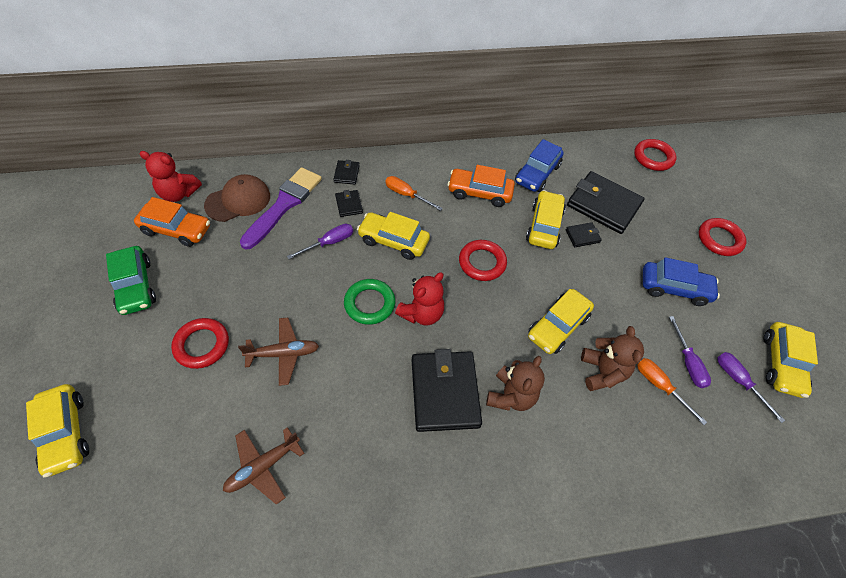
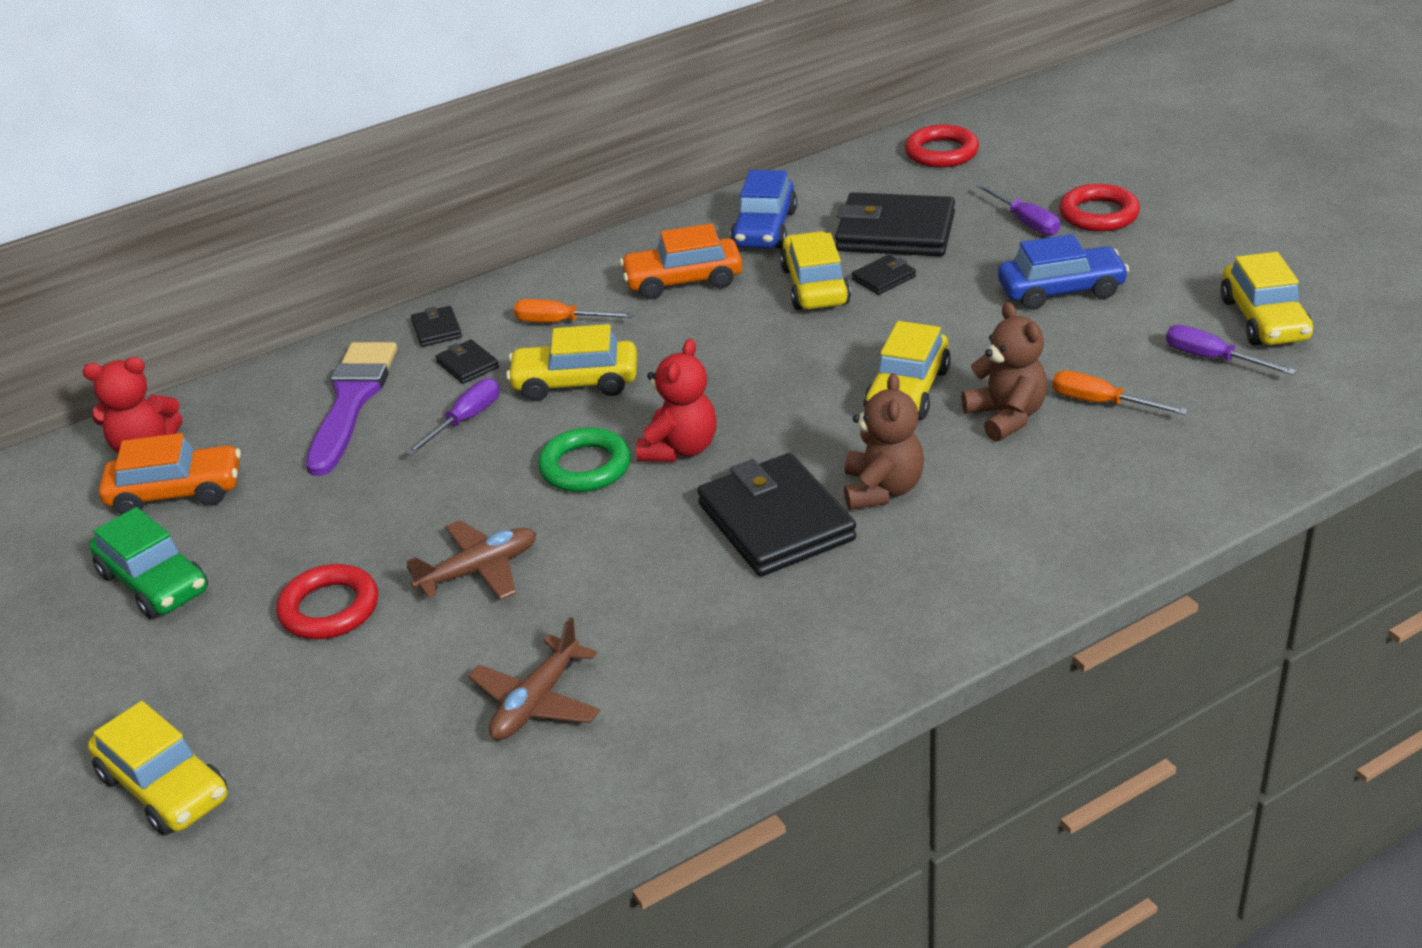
camera: 15 degrees left, 20 degrees down
(238, 200) = (263, 422): brown cap -> none
(482, 262) = (740, 360): red ring -> none
(688, 362) = (1128, 364): purple screwdriver -> purple screwdriver (1025, 222)

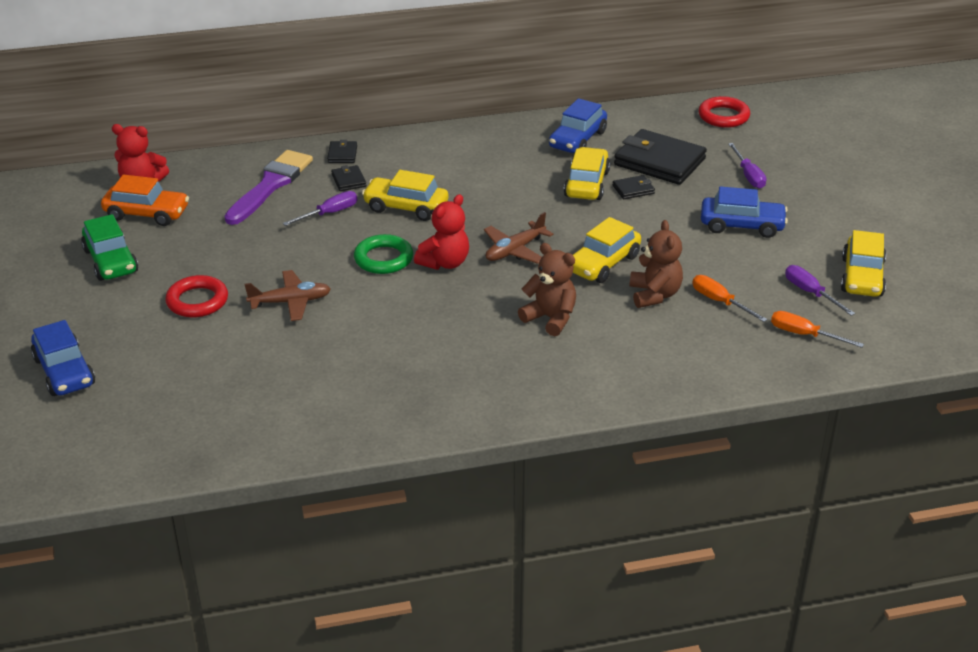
camera: 15 degrees right, 0 degrees up
(164, 787) = (64, 372): yellow car -> blue car
(537, 702) = (283, 383): brown plane -> brown plane (515, 250)
(560, 322) = (418, 168): orange screwdriver -> orange screwdriver (804, 335)
(683, 281) = (507, 161): orange car -> none
(776, 522) = (476, 320): black wallet -> none
(882, 490) = (550, 318): brown teddy bear -> brown teddy bear turned 75 degrees counterclockwise
(1098, 214) = (800, 182): red ring -> none

